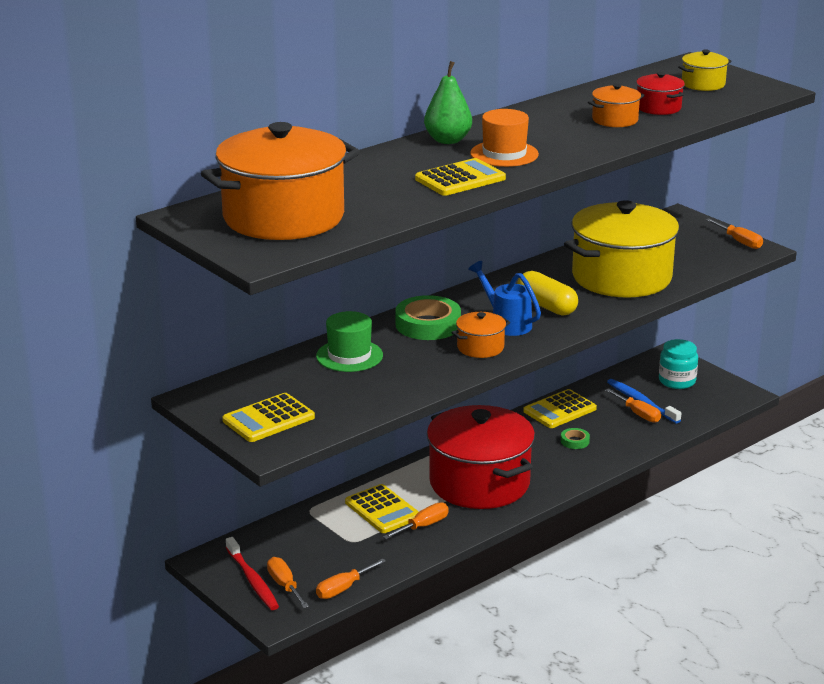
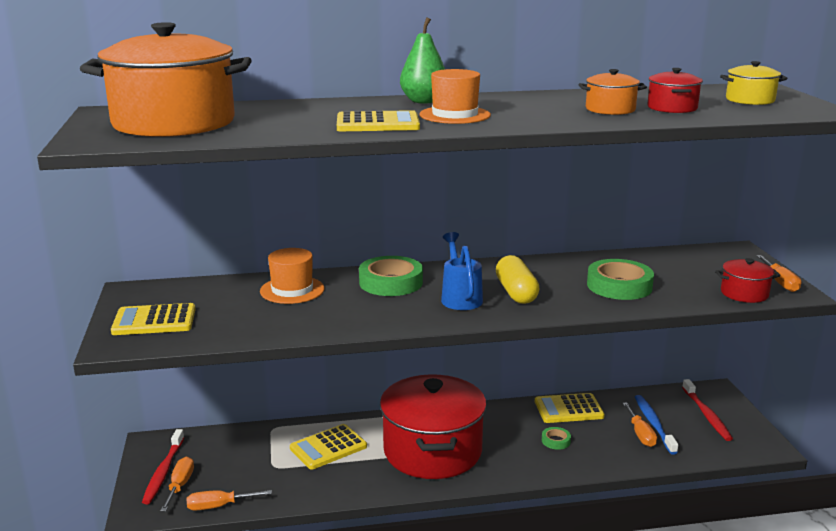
camera: 30 degrees right, 5 degrees down
(349, 356) = (292, 290): green hat -> orange hat
(382, 510) = (328, 447): yellow calculator -> yellow calculator turned 60 degrees clockwise
(423, 526) = (345, 473): orange screwdriver -> none
(480, 347) = (409, 311): orange pot -> none
(621, 277) = (619, 286): yellow pot -> green tape
(677, 381) = (706, 415): turquoise jar -> red toothbrush
(722, 259) = (744, 293): none -> red pot

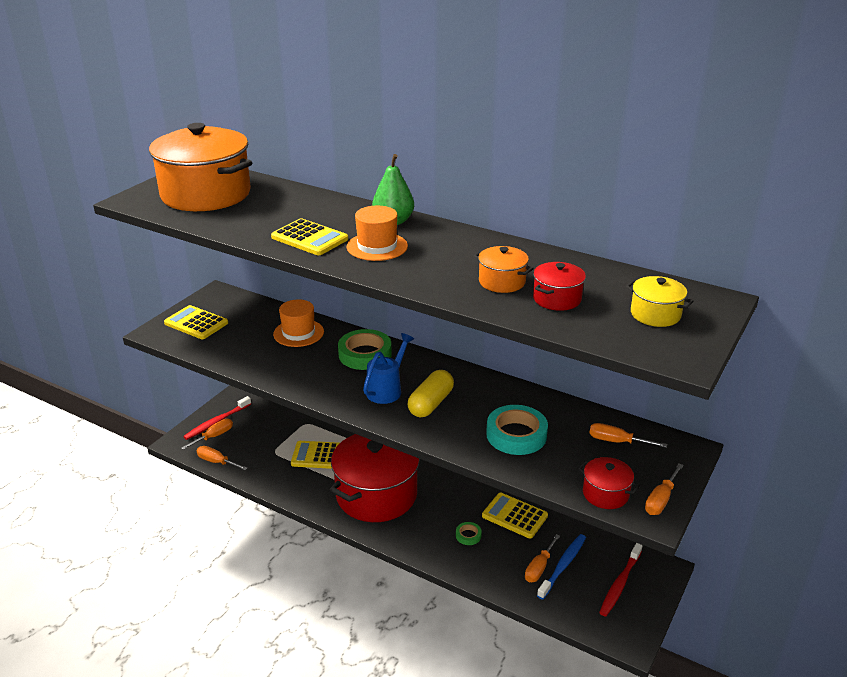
camera: 40 degrees right, 10 degrees up
(619, 286) = (516, 435): green tape -> turquoise tape
(689, 263) = (616, 441): none -> orange screwdriver

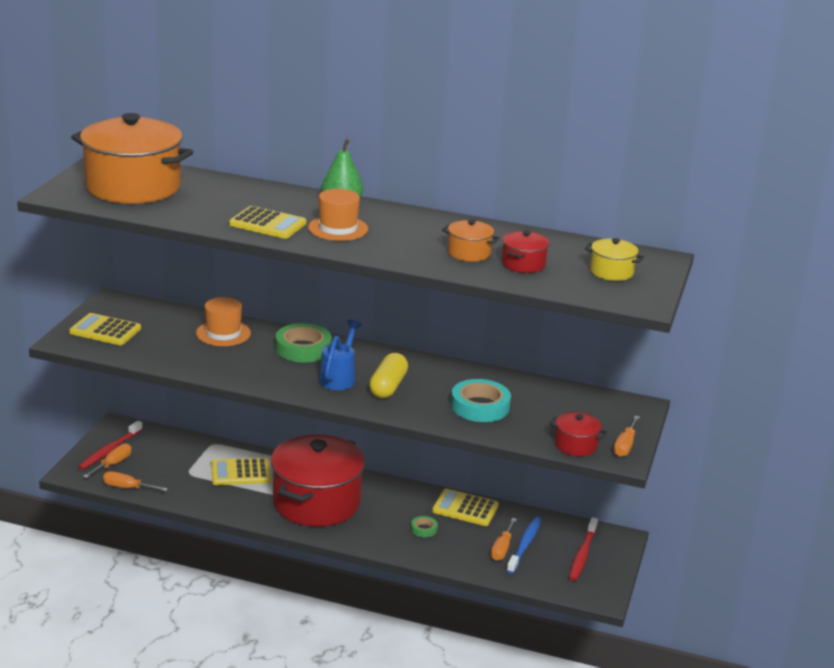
camera: 15 degrees left, 5 degrees down
(616, 441) = (574, 405): orange screwdriver -> none

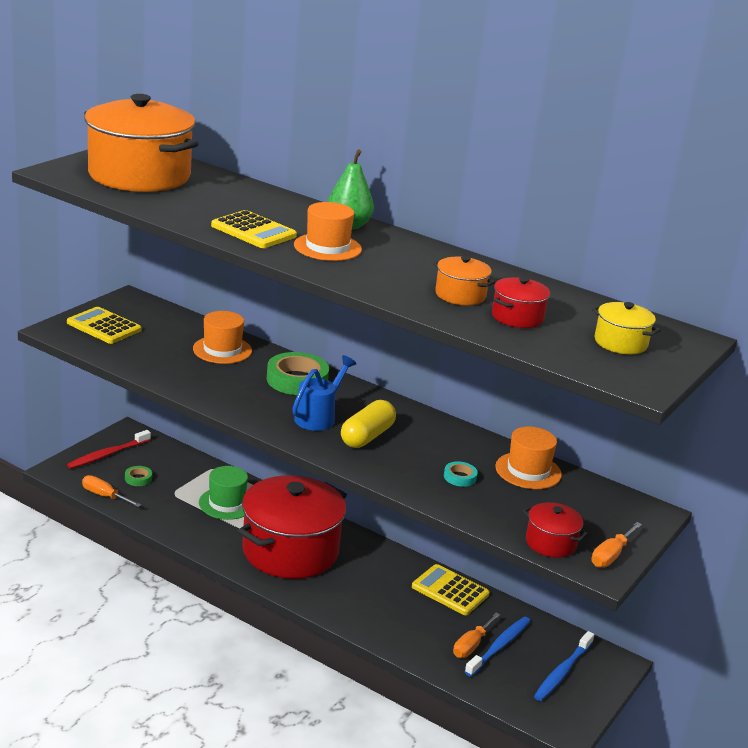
camera: 15 degrees right, 0 degrees up
(113, 464) = (103, 469): orange screwdriver -> none
(240, 473) = (227, 503): yellow calculator -> green hat
(424, 529) = (393, 604): green tape -> green tape (138, 478)
(480, 406) = (460, 477): turquoise tape -> turquoise tape, size x0.48
(531, 391) = (528, 471): none -> orange hat
(582, 554) = (562, 672): red toothbrush -> blue toothbrush

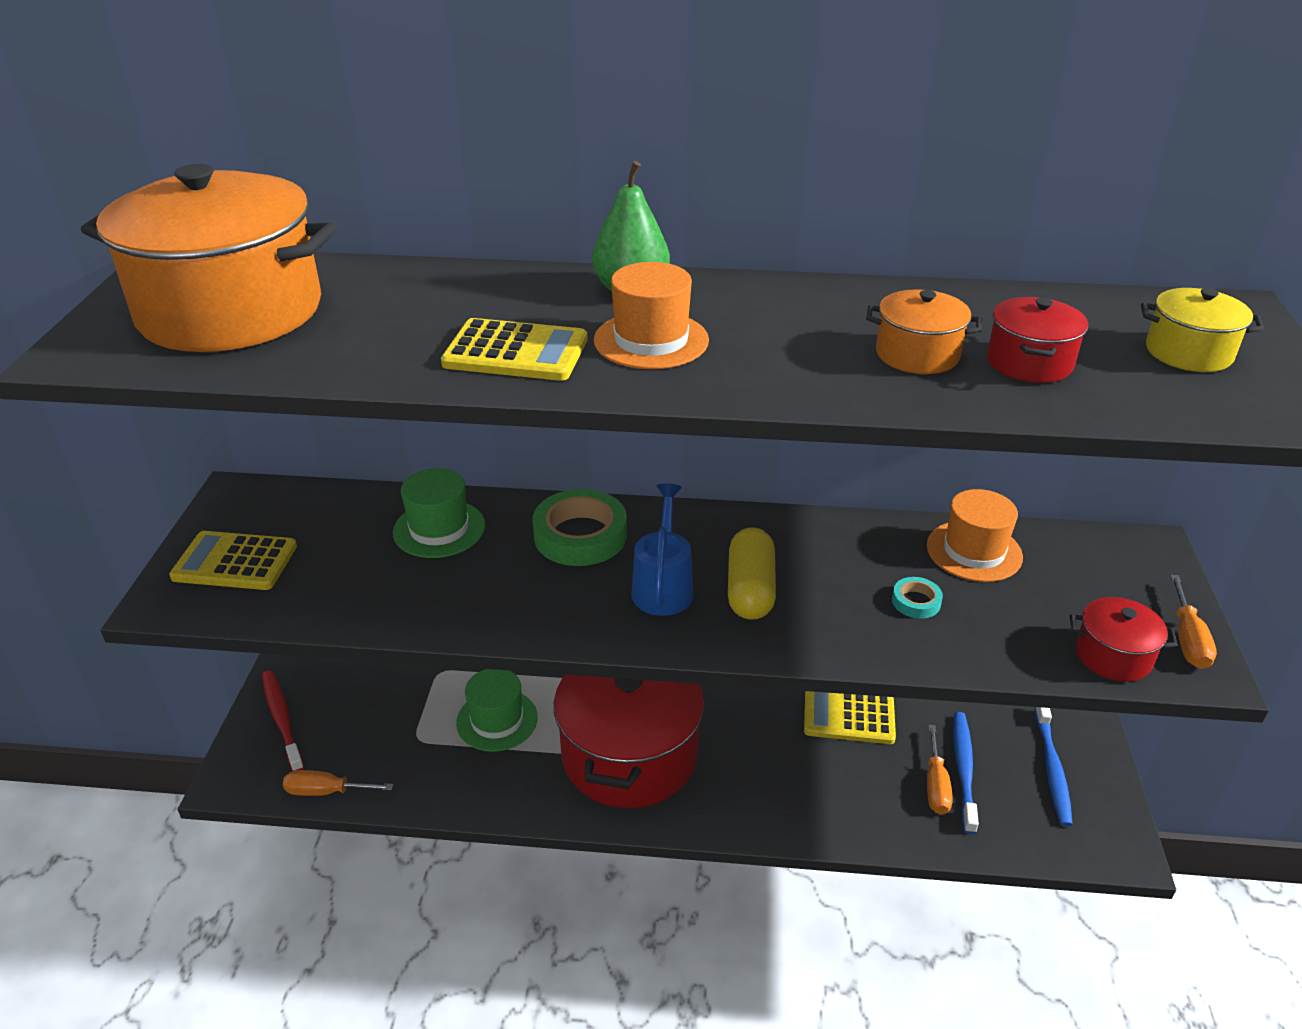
camera: 25 degrees left, 10 degrees up
(107, 454) = (282, 719): red toothbrush -> red toothbrush turned 135 degrees clockwise
(138, 478) = (352, 738): green tape -> none
(222, 350) = (439, 529): orange hat -> green hat

